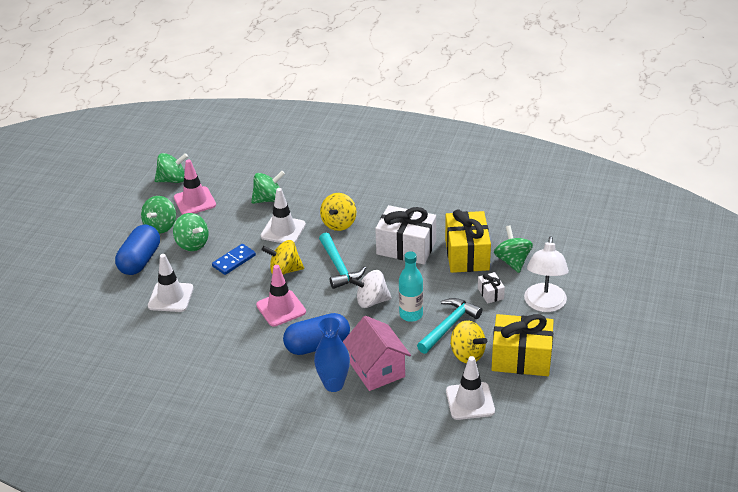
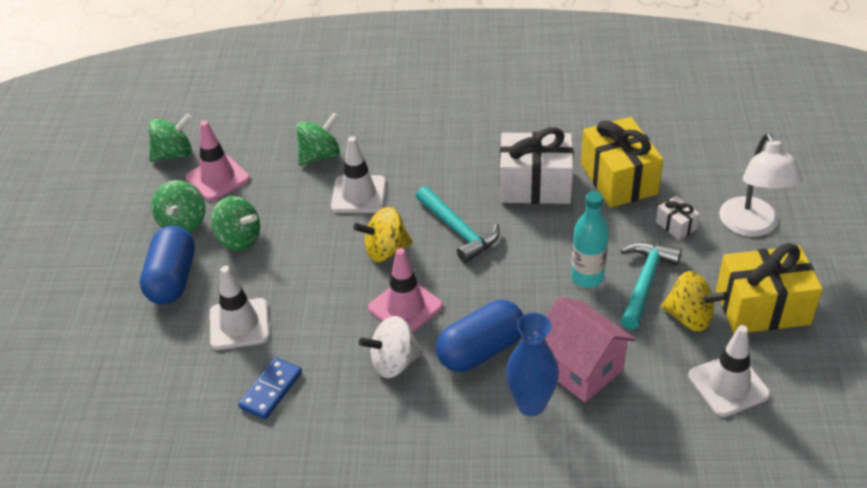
camera: 15 degrees left, 5 degrees up
(234, 261) = (308, 251): blue domino -> blue domino (271, 390)
(339, 223) = (430, 170): yellow spinning top -> none
(371, 301) = (525, 269): white spinning top -> white spinning top (394, 363)
(512, 261) = (681, 176): green spinning top -> none

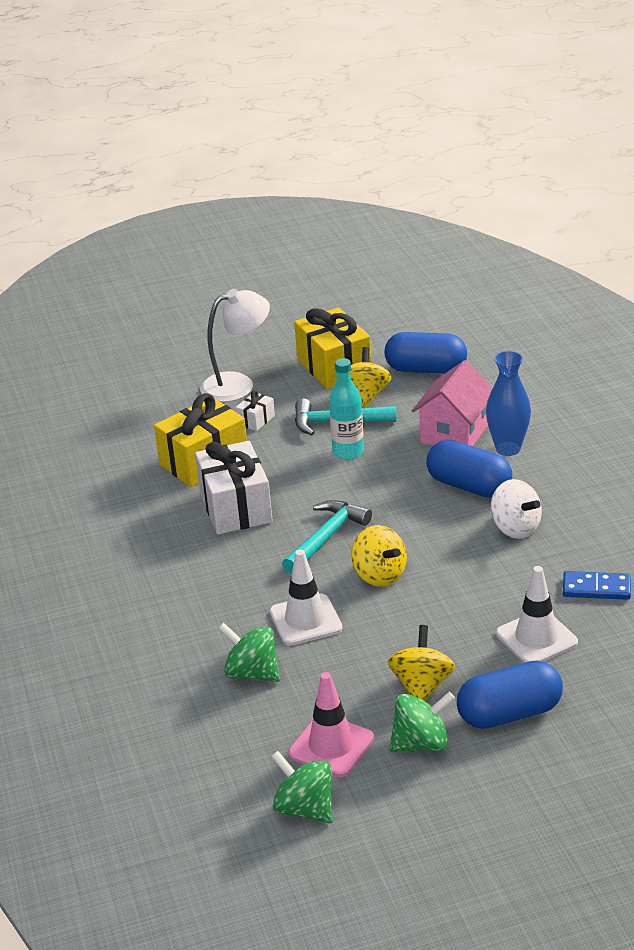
camera: 110 degrees left, 10 degrees down
(239, 239) = (422, 686): green spinning top -> yellow spinning top
(405, 307) = (446, 541): pink traffic cone -> none
(728, 385) = (426, 369): white traffic cone -> blue capsule

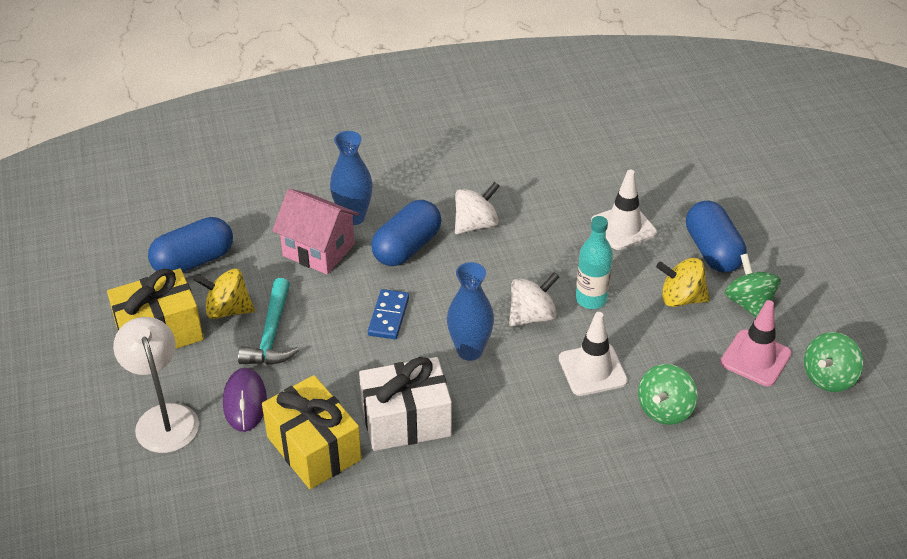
camera: 90 degrees left, 10 degrees up
(256, 420) = (245, 402): white gift -> purple mouse
(326, 537) = (469, 351): turquoise hammer -> blue vase
(348, 452) = (328, 328): turquoise bottle -> turquoise bottle (591, 299)
(379, 575) = (532, 316): yellow spinning top -> white spinning top
(426, 369) = (193, 261): blue capsule -> blue capsule turned 45 degrees clockwise
(596, 588) = (563, 187): blue domino -> blue domino (389, 316)

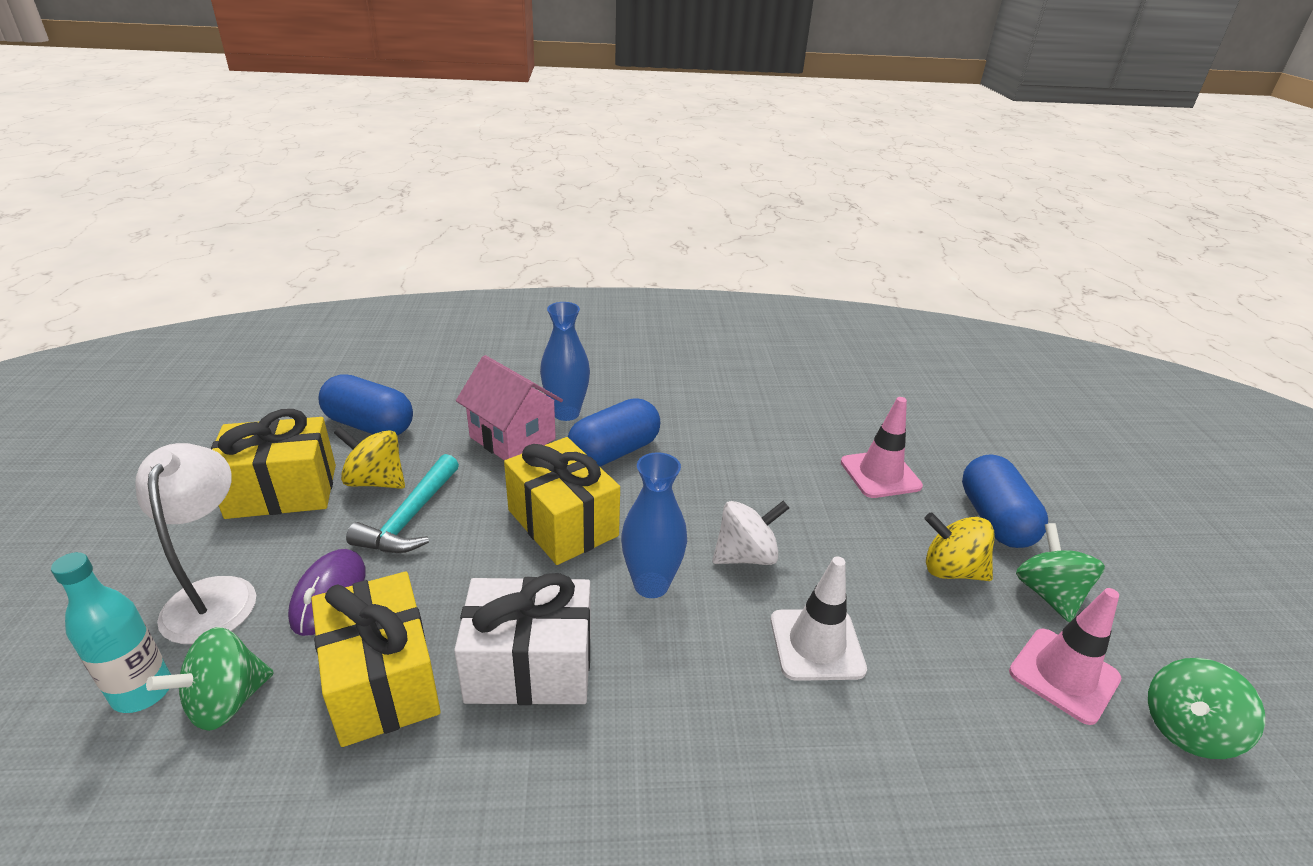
camera: 10 degrees right, 10 degrees down
(193, 261) = (370, 425): blue capsule -> blue capsule turned 45 degrees clockwise
(389, 316) = (562, 523): blue domino -> yellow gift
(476, 224) = (702, 442): white spinning top -> none
(591, 299) = (828, 549): turquoise bottle -> turquoise bottle (142, 692)
(623, 227) = (880, 474): white traffic cone -> pink traffic cone
(664, 409) = (921, 730): green spinning top -> green spinning top (226, 702)

